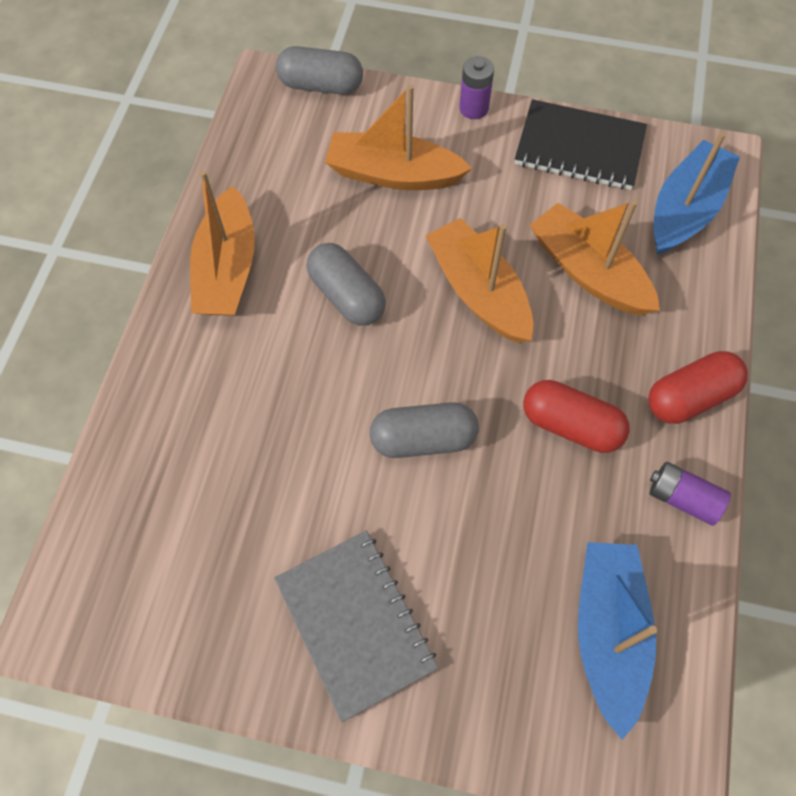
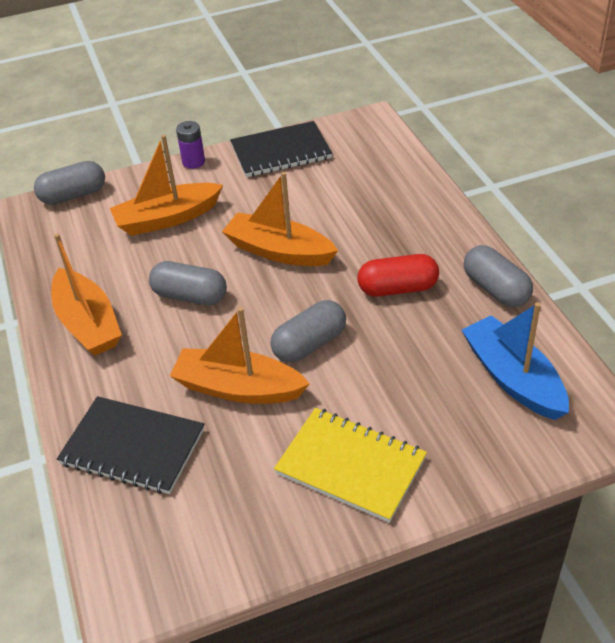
camera: 30 degrees left, 20 degrees down
(170, 453) = (133, 447): none -> black notebook
(355, 623) = (351, 466): grey notebook -> yellow notebook
(588, 272) = (341, 209): orange boat -> orange boat (238, 388)
(682, 498) = (496, 289): purple battery -> grey capsule
(685, 209) = (372, 153): blue boat -> none
(690, 397) = (456, 239): red capsule -> none

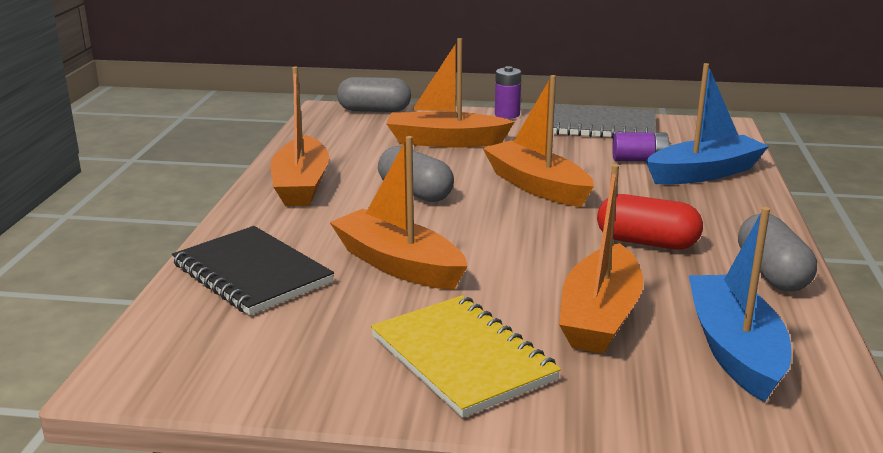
camera: 25 degrees right, 20 degrees down
(281, 152) = (602, 126): black notebook -> grey notebook
(309, 344) = (506, 255): grey capsule -> none
(335, 188) = (639, 160): none -> purple battery
(391, 188) = (704, 173): none -> blue boat
(413, 382) = (600, 316): none -> orange boat

